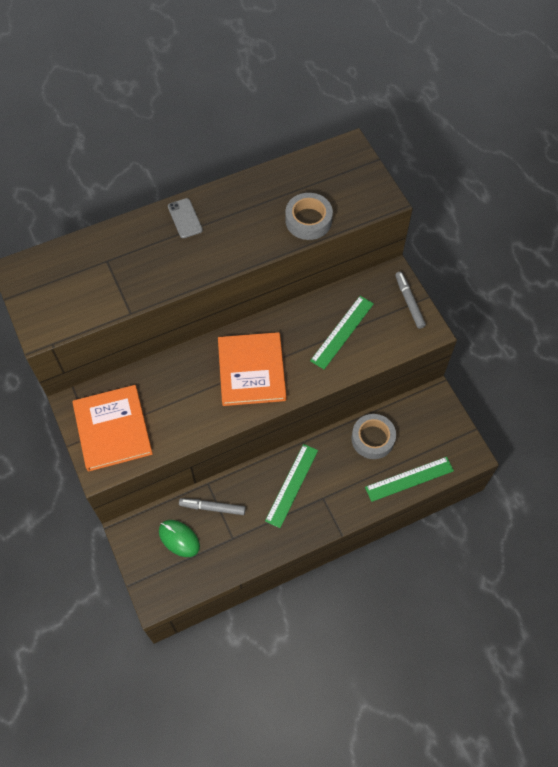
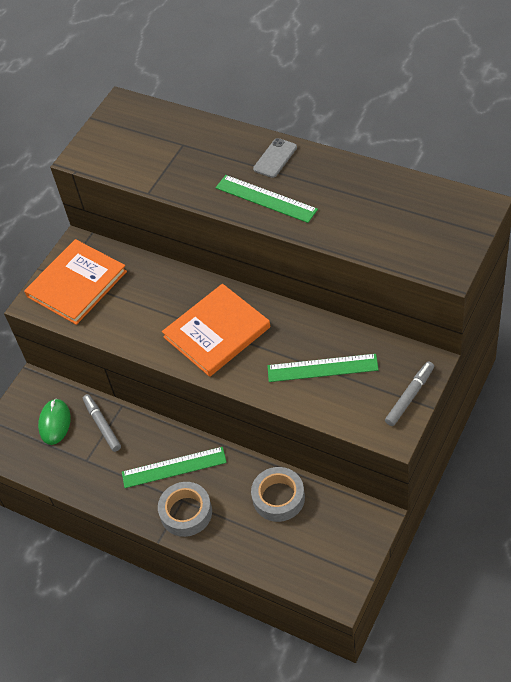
camera: 60 degrees right, 10 degrees down
(308, 220) = (363, 235): grey tape -> grey tape (186, 512)
(409, 479) = (263, 557): green ruler -> green ruler (266, 198)

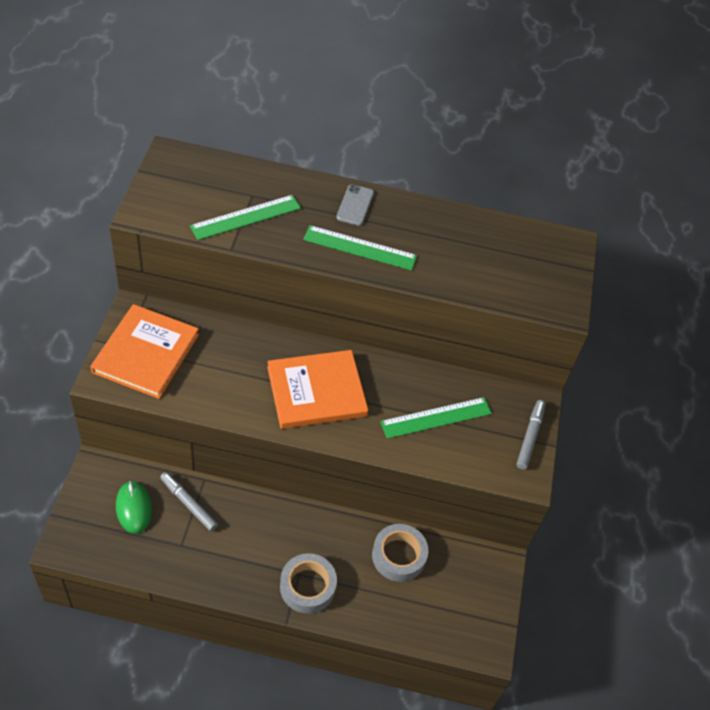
camera: 30 degrees left, 0 degrees up
(174, 467) = (280, 539): green ruler -> green ruler (246, 217)
(217, 332) = (316, 391): orange book -> orange book turned 45 degrees clockwise

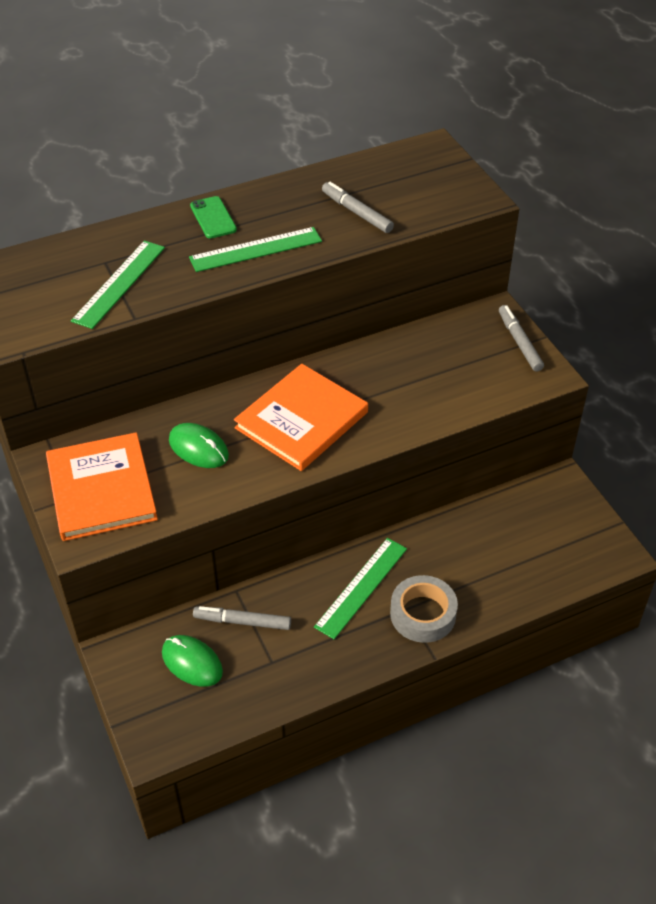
camera: 30 degrees left, 5 degrees down
(231, 366) = (198, 448): none -> green mouse
(355, 205) = (213, 218): grey phone -> green phone
(398, 556) = (475, 534): grey tape -> none
(436, 417) = (428, 375): green ruler -> green ruler (361, 587)
(459, 263) = (356, 213): none -> grey marker

